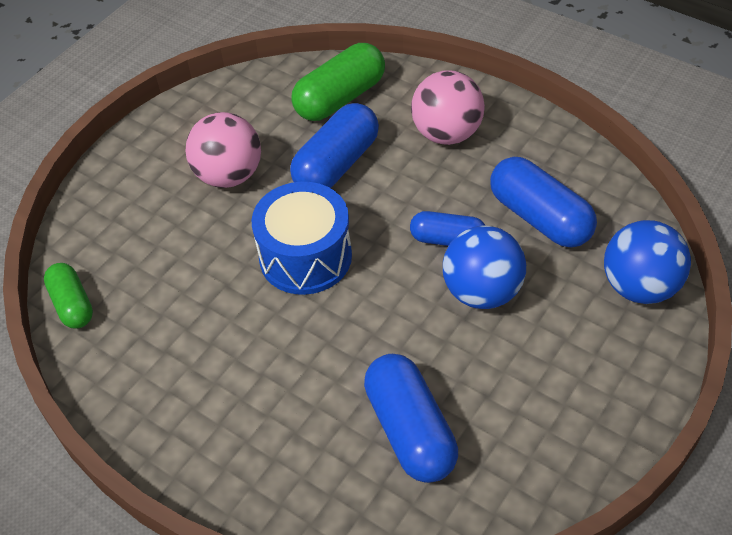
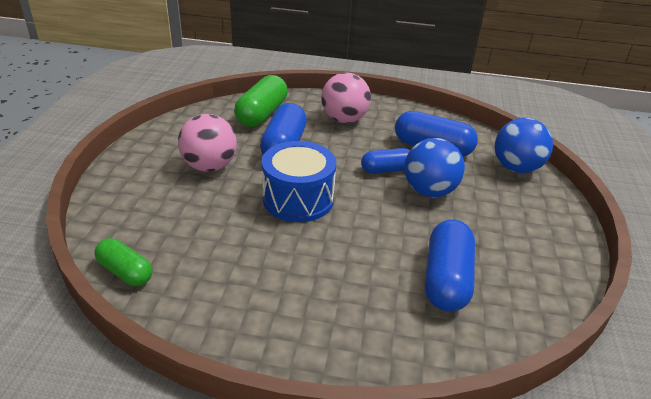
camera: 30 degrees left, 15 degrees down
(410, 430) = (446, 279): blue capsule -> blue capsule turned 60 degrees clockwise

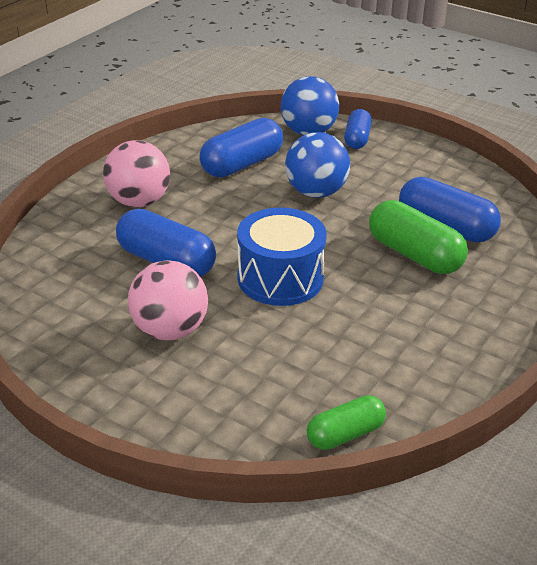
camera: 65 degrees left, 0 degrees up
(262, 114) = (73, 260): green capsule -> green capsule (414, 255)
(386, 170) = (262, 205): blue capsule -> blue capsule (357, 139)

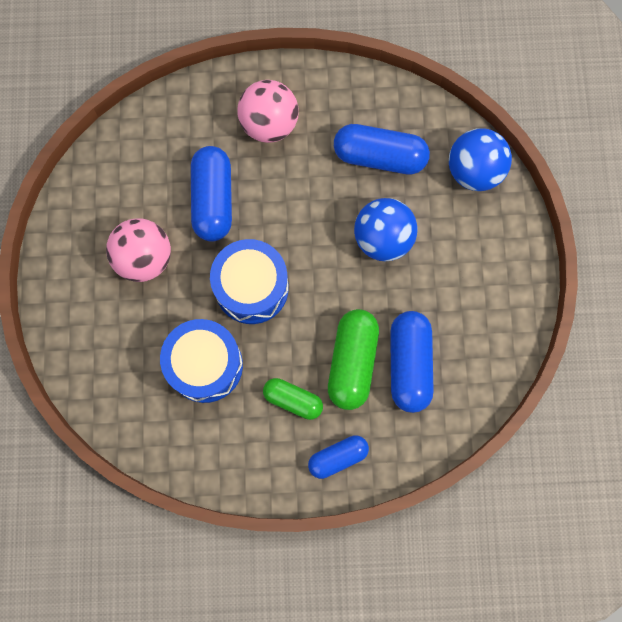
camera: 55 degrees right, 40 degrees up
(328, 342) = (205, 365): none -> blue drum
(345, 434) = (126, 429): green capsule -> green capsule (293, 400)
(357, 139) = (495, 216): blue capsule -> blue capsule (338, 457)

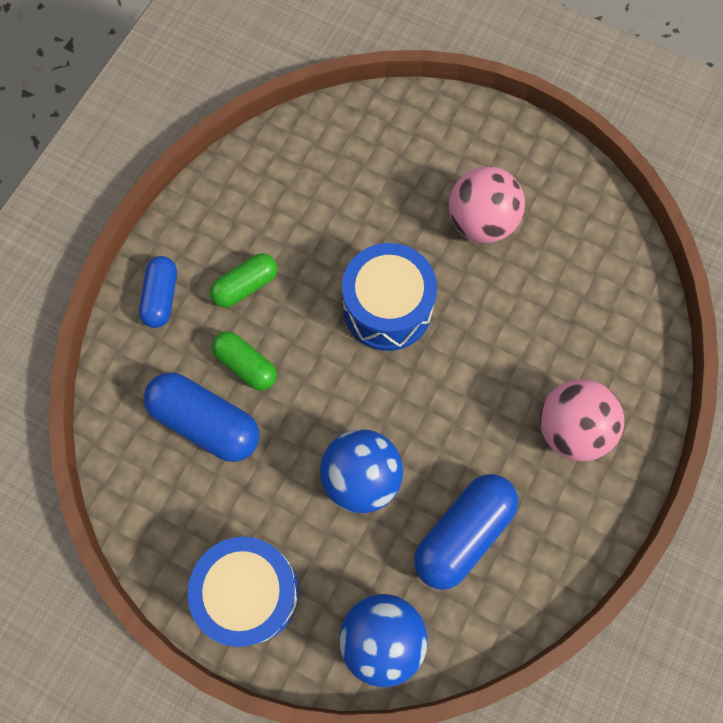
camera: 120 degrees right, 5 degrees down
(205, 365) = (333, 223): blue drum -> blue drum (249, 592)
(213, 200) = (510, 321): blue capsule -> none
(352, 362) = (246, 365): green capsule -> green capsule, size x0.62

